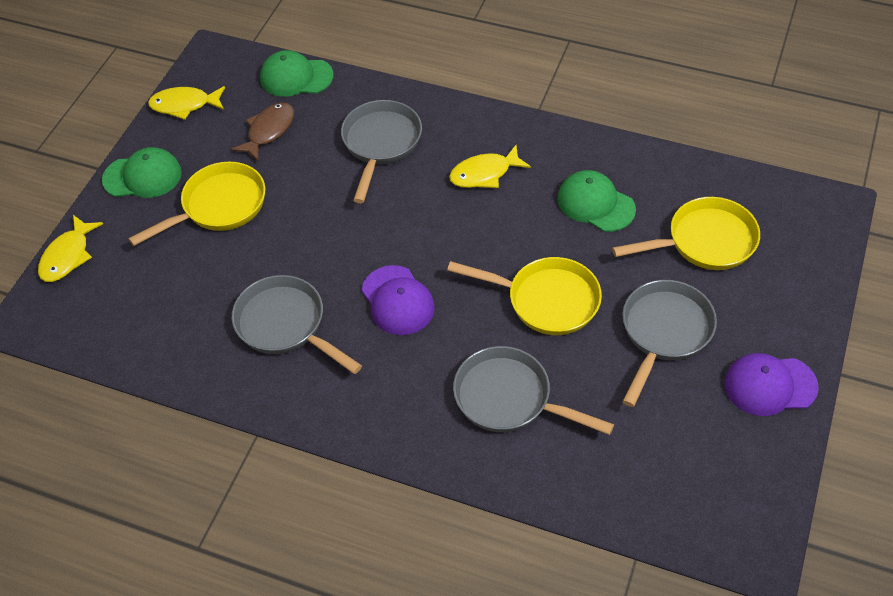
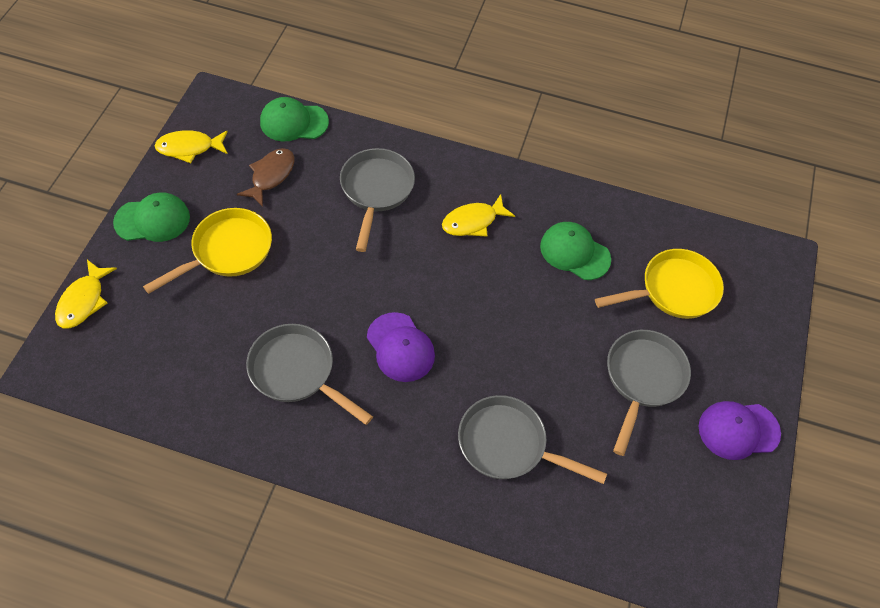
camera: 10 degrees left, 5 degrees up
(546, 300) = (536, 347): yellow pan -> none

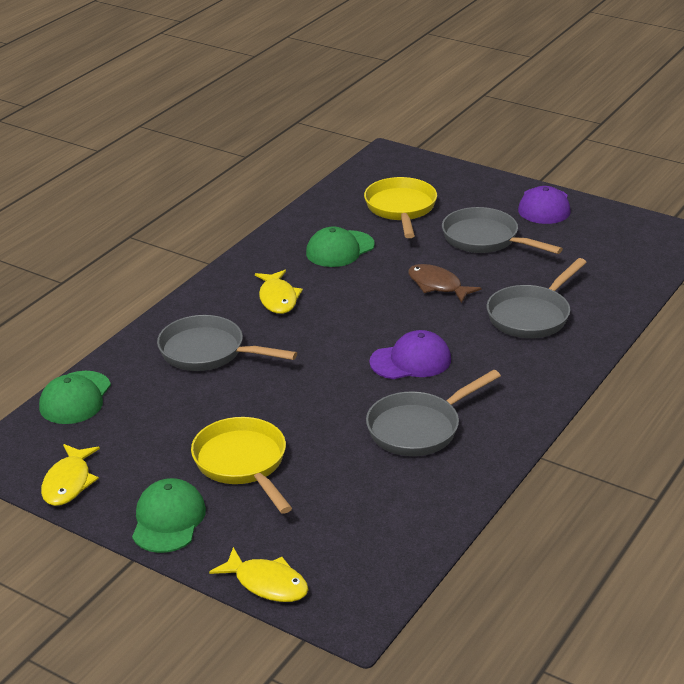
camera: 70 degrees left, 25 degrees down
(271, 176) = (148, 422): brown fish -> brown fish (437, 285)

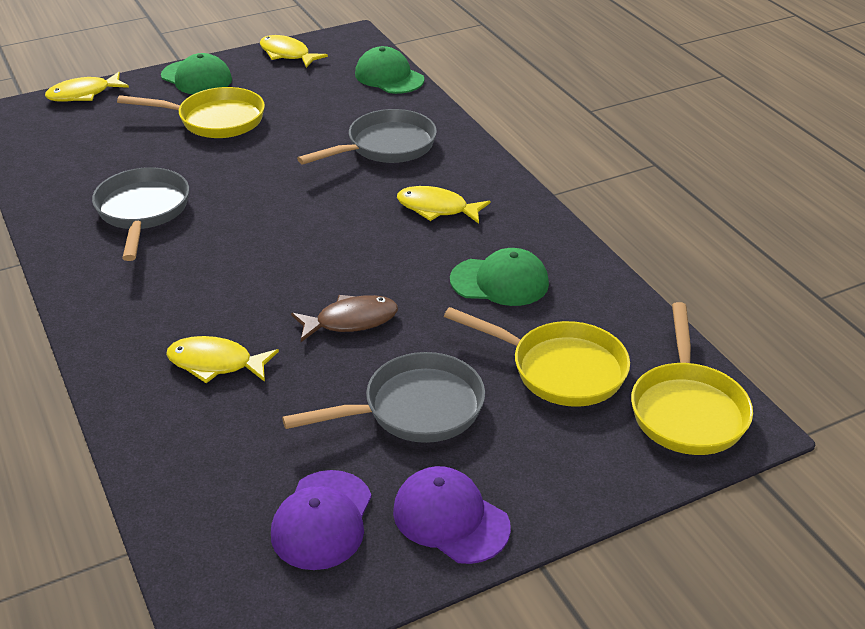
camera: 120 degrees right, 5 degrees up
(340, 249) = (500, 282): green cap -> green cap turned 105 degrees clockwise
(391, 169) = (687, 409): none -> yellow pan
(411, 361) = (240, 246): purple cap -> purple cap (322, 520)
(531, 315) = (216, 363): grey pan -> yellow fish

